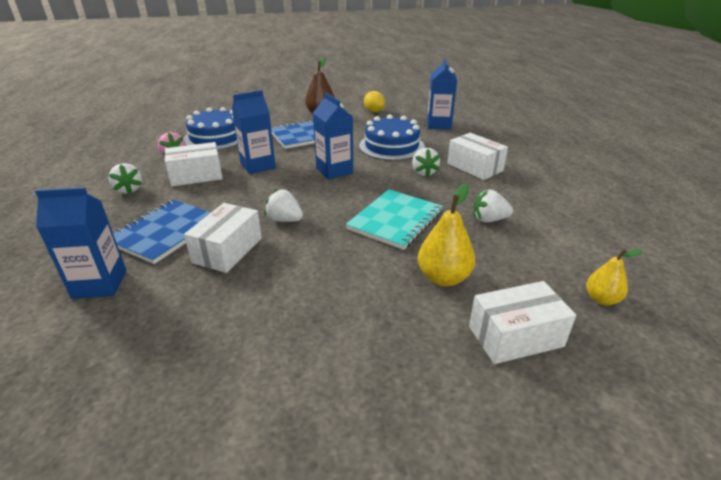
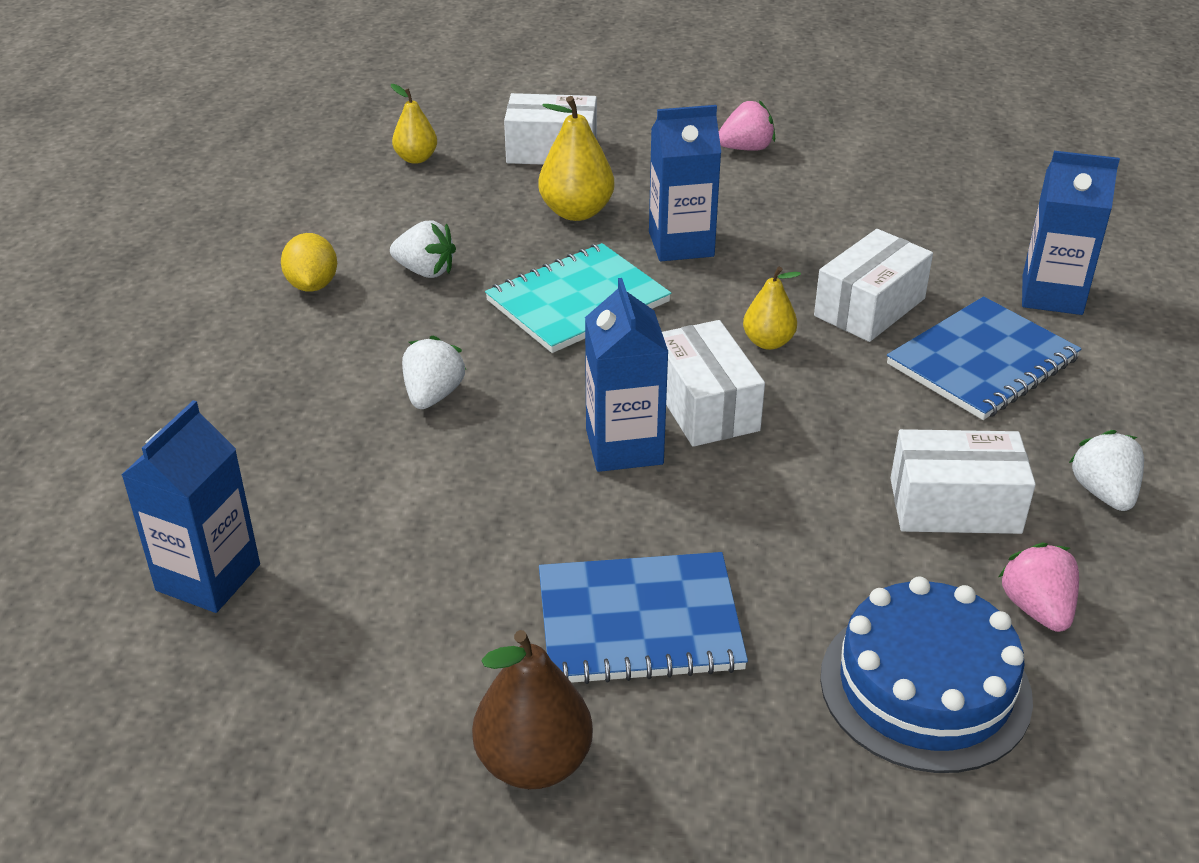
camera: 160 degrees left, 5 degrees up
(258, 166) = (802, 508): blue carton -> blue carton (681, 244)
(285, 220) = (768, 342): white strawberry -> yellow pear
(349, 390) = (746, 148): none -> pink strawberry
(374, 111) = (332, 731): yellow lemon -> yellow lemon (312, 285)
(391, 146) = (429, 505): blue cake -> none
(474, 167) = (312, 385): white box -> white box (705, 406)

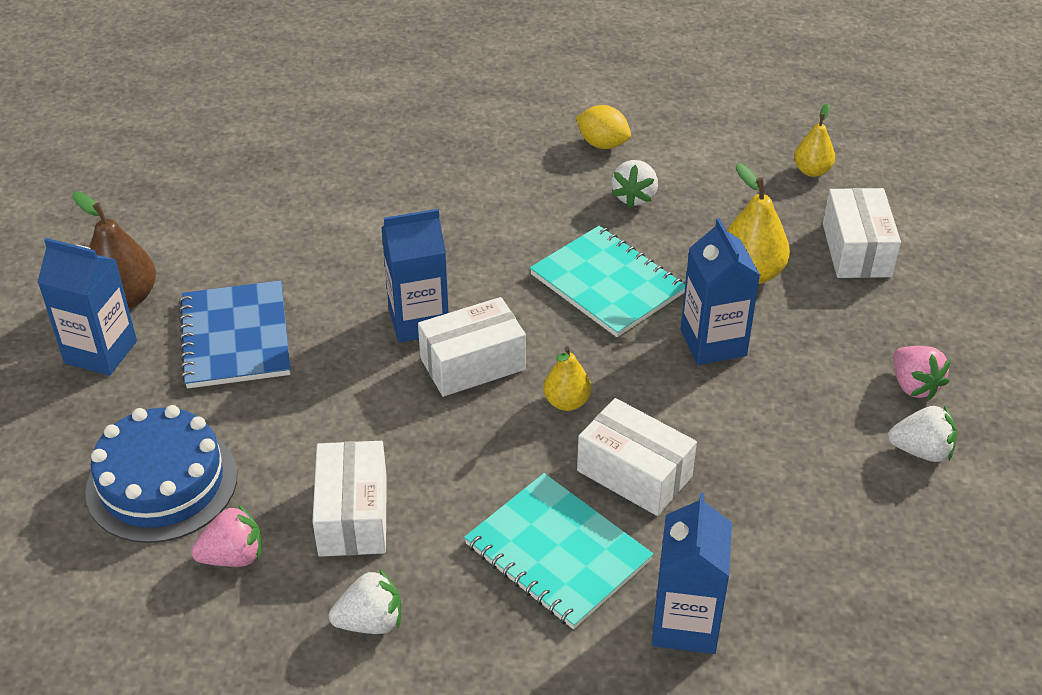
camera: 85 degrees right, 5 degrees up
(208, 577) = (286, 152): blue carton -> blue carton (101, 352)
(312, 285) = (602, 144): yellow lemon -> yellow lemon turned 45 degrees clockwise
(433, 395) = (472, 219): white strawberry -> white strawberry (921, 451)
(982, 361) = (557, 552): blue notebook -> turquoise notebook

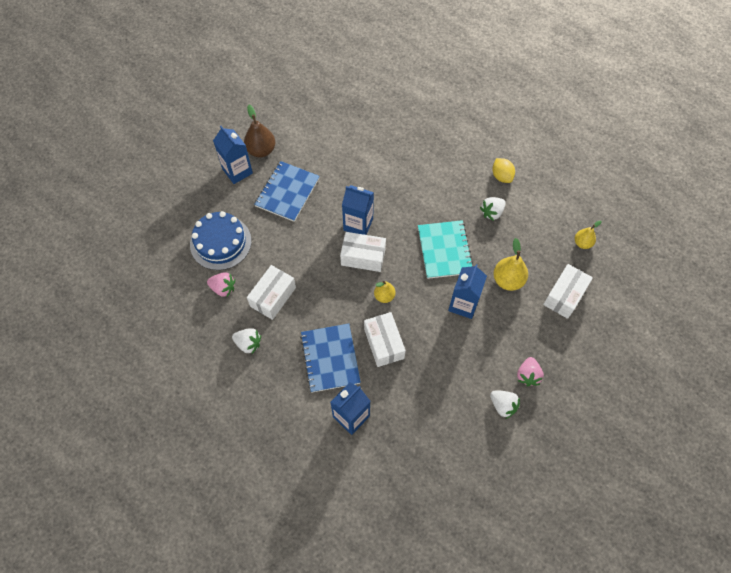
camera: 35 degrees right, 20 degrees up
(557, 552) = (330, 358): turquoise notebook -> blue notebook

